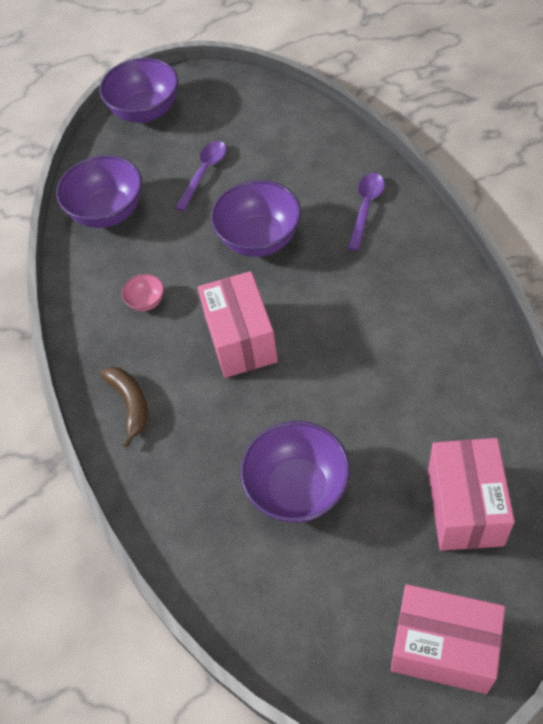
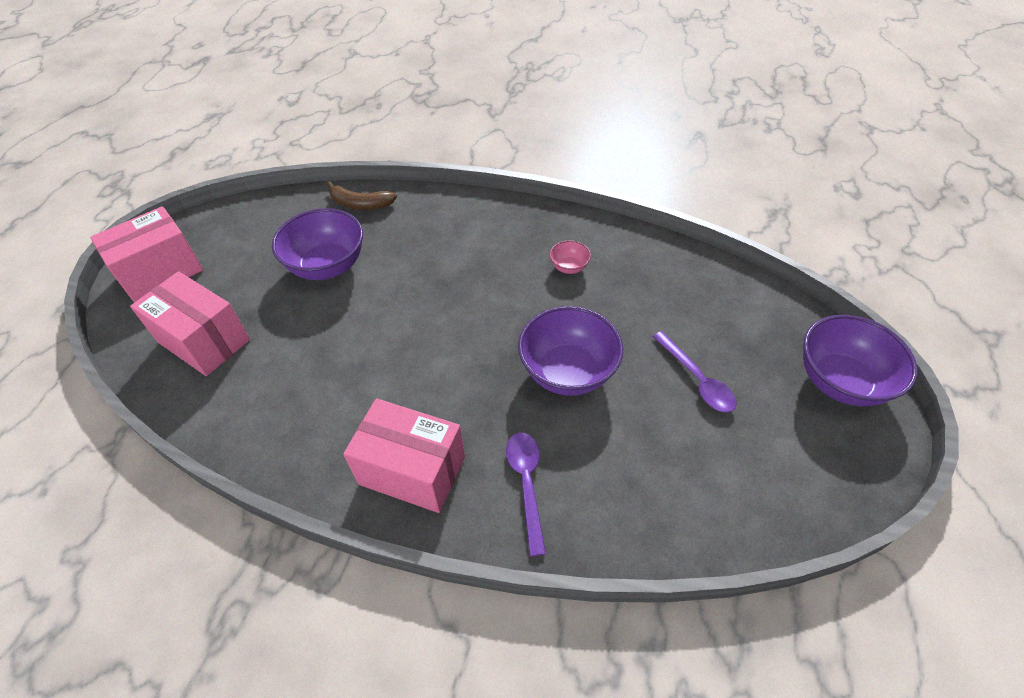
camera: 120 degrees right, 5 degrees down
(108, 212) = (697, 288): purple bowl -> none
(130, 404) = (484, 220): brown banana -> brown banana (360, 204)
(241, 340) = (473, 301): pink box -> pink box (412, 470)
(366, 208) = (526, 484): purple spoon -> purple spoon turned 150 degrees counterclockwise

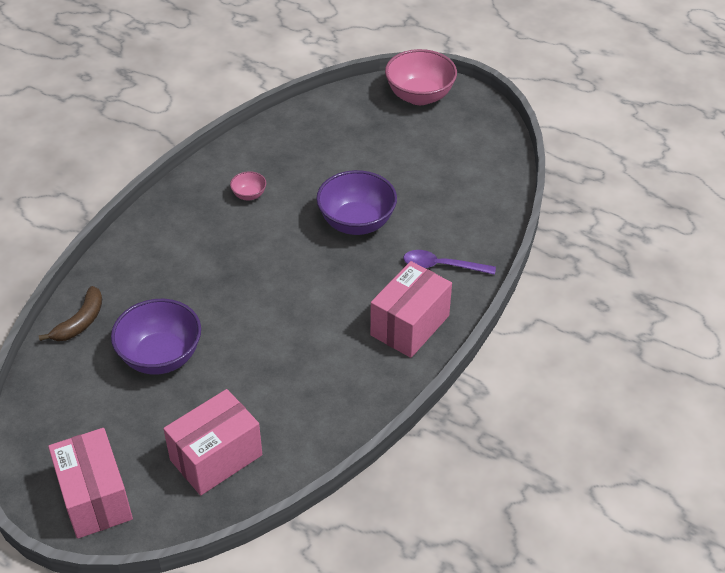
camera: 75 degrees left, 5 degrees down
(696, 379) = (391, 159): purple spoon -> none
(840, 381) = (419, 96): purple bowl -> pink bowl

